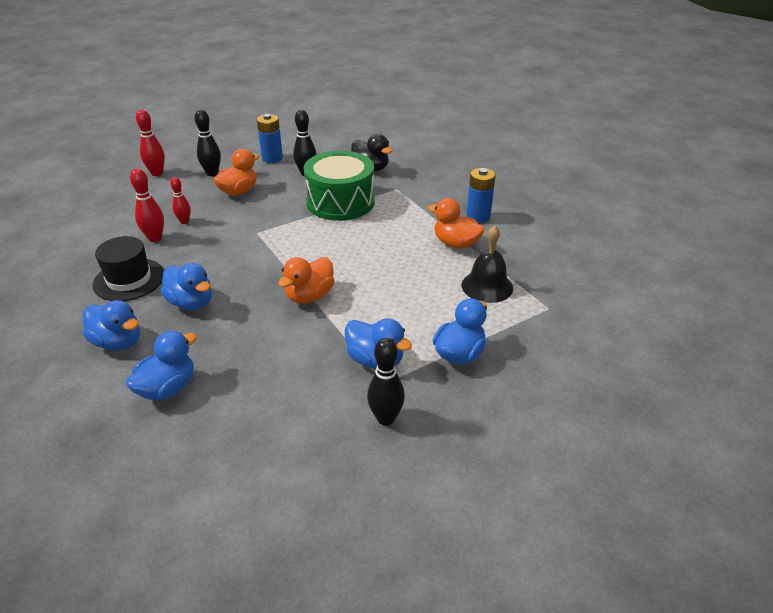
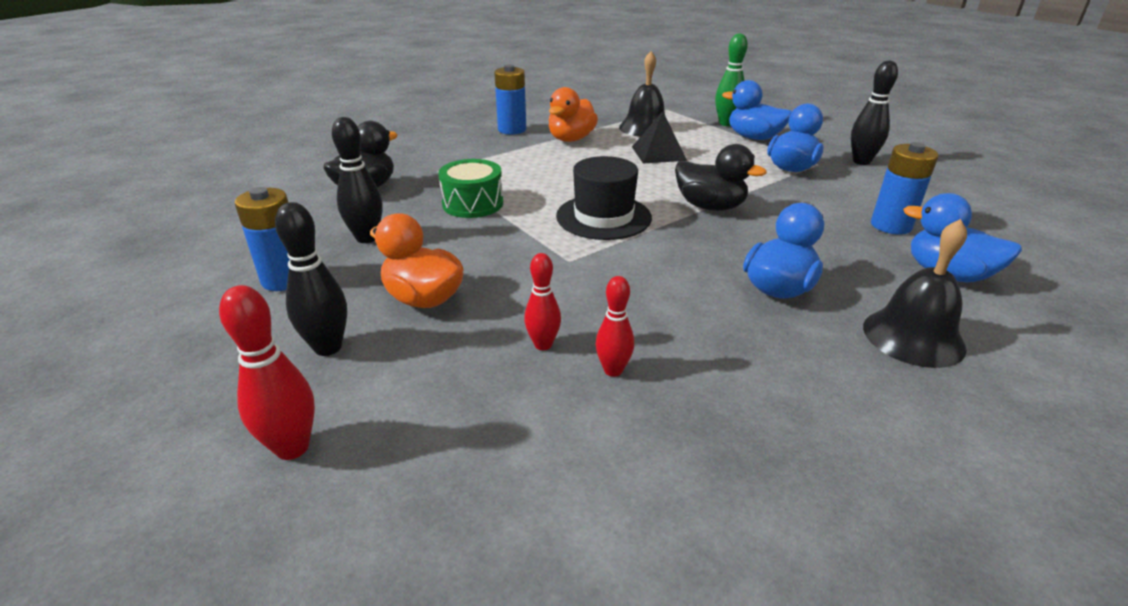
camera: 95 degrees left, 5 degrees down
(118, 342) = (913, 337): blue duck -> black bell
(129, 279) = (759, 369): black hat -> black hat (603, 217)
(155, 238) = (613, 370): red bowling pin -> red bowling pin, size x0.67
(247, 386) = (891, 226): none -> blue battery
(309, 296) = (710, 206): orange duck -> black duck
(340, 202) = (472, 204): green drum -> green drum, size x0.57
(420, 286) = (658, 153): none -> black pyramid
(503, 343) = (726, 123): none -> green bowling pin

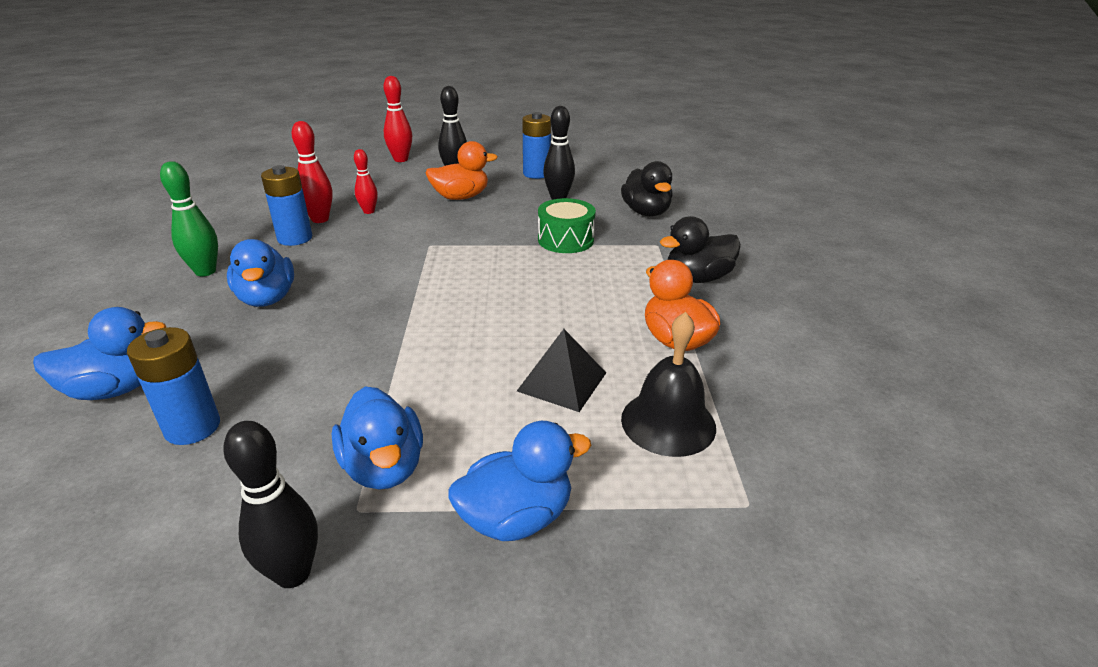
camera: 125 degrees right, 0 degrees up
(512, 130) = (747, 314): blue battery -> blue battery (295, 238)
(603, 217) = (466, 280): black hat -> none
(613, 370) = (320, 219): red bowling pin -> red bowling pin, size x1.50
(710, 206) = (402, 339): black duck -> black duck (697, 278)
(726, 123) = (609, 533): green bowling pin -> green bowling pin (205, 271)
(913, 337) = (145, 314): black bell -> none

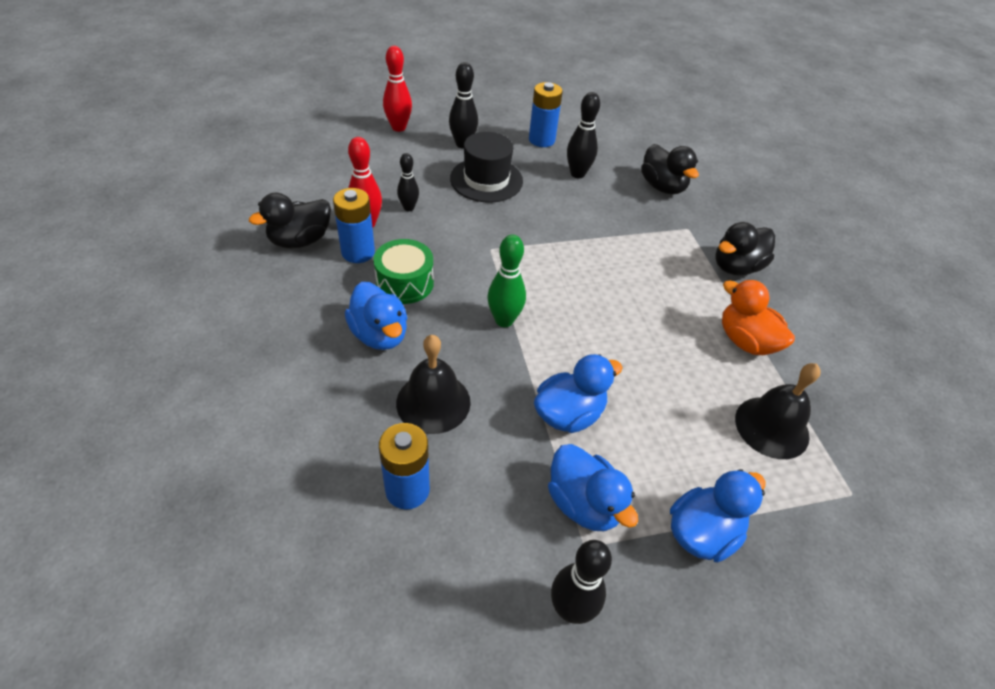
camera: 15 degrees left, 15 degrees up
(116, 389) = (312, 459): blue duck -> blue duck (569, 414)
(205, 271) = (298, 306): green bowling pin -> green bowling pin (504, 320)
(247, 226) = (300, 240): none -> black duck
(279, 356) = (433, 402): none -> black bell
(369, 211) = (409, 208): red bowling pin -> black bowling pin
(460, 197) = (486, 180): orange duck -> black hat
(562, 381) = (677, 397): black pyramid -> none
(565, 240) = (608, 230): green drum -> green drum (405, 283)

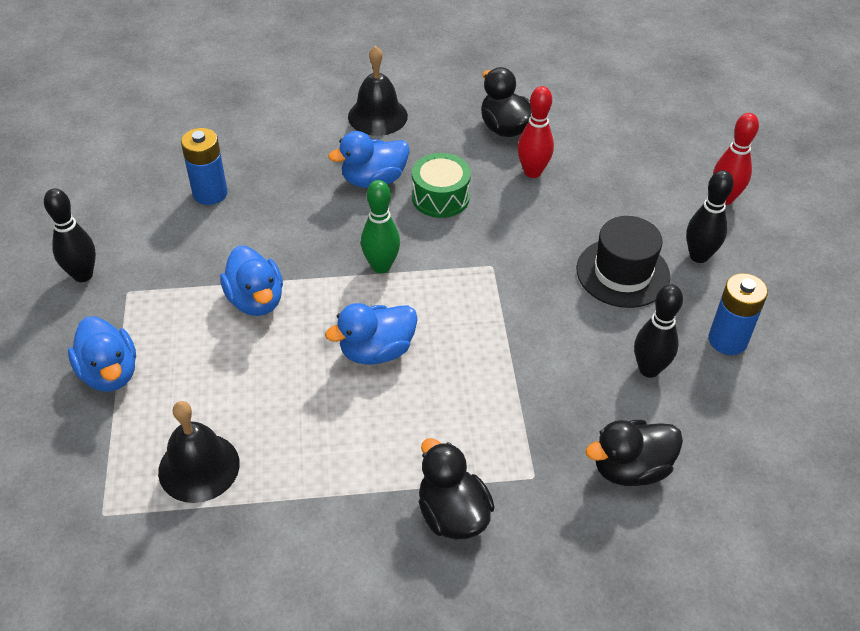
camera: 100 degrees right, 0 degrees up
(358, 252) = (487, 166): blue battery -> none
(409, 208) = (561, 203): black bowling pin -> none
(433, 402) = (290, 211): black bell -> black bell (377, 116)
(584, 503) = (163, 296): blue duck -> blue duck (376, 351)
(745, 341) = (321, 482): orange duck -> none

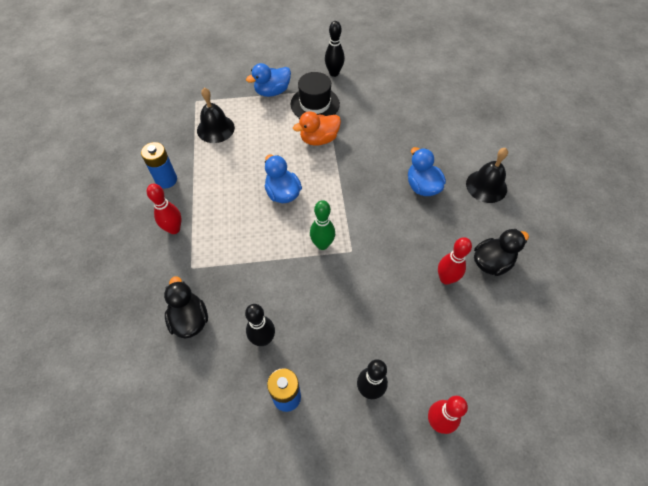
camera: 90 degrees right, 10 degrees up
(210, 193) = (399, 112): blue battery -> blue battery (166, 180)
(256, 300) = (319, 139): blue duck -> orange duck
(381, 266) = (347, 193): green bowling pin -> green bowling pin (322, 244)
(440, 197) = (411, 222): green drum -> none
(452, 514) = (174, 229): black duck -> red bowling pin
(623, 273) = (349, 331): black hat -> black hat (315, 104)

